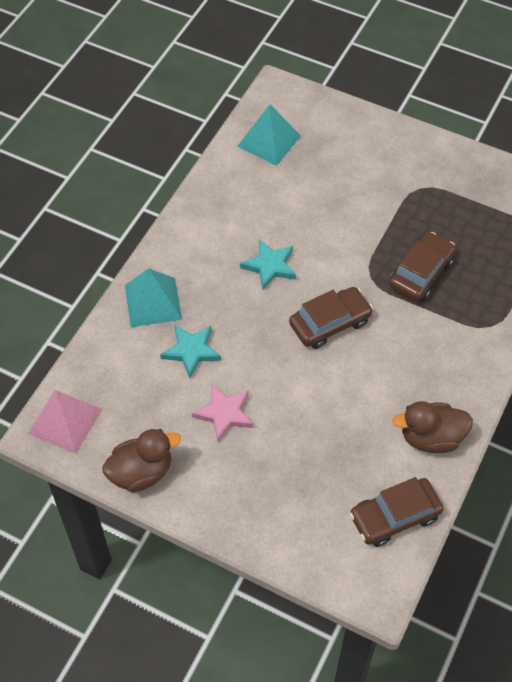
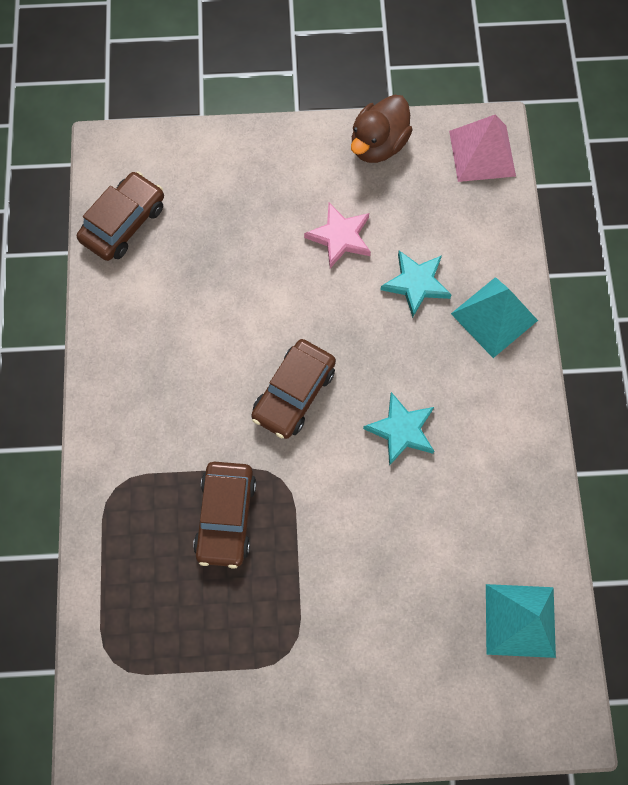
camera: 150 degrees right, 15 degrees up
(431, 438) = (124, 318): brown duck -> none

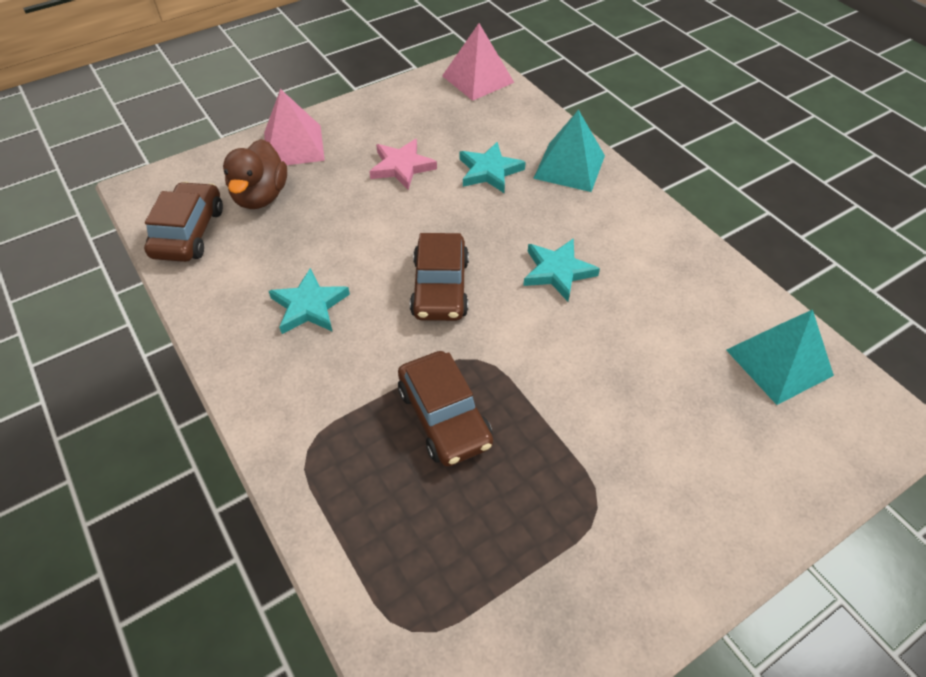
camera: 30 degrees left, 20 degrees down
(181, 355) = (309, 306): none -> turquoise star
(258, 160) = (294, 146): none -> pink pyramid
(378, 144) = (391, 102): brown duck -> brown duck (261, 196)

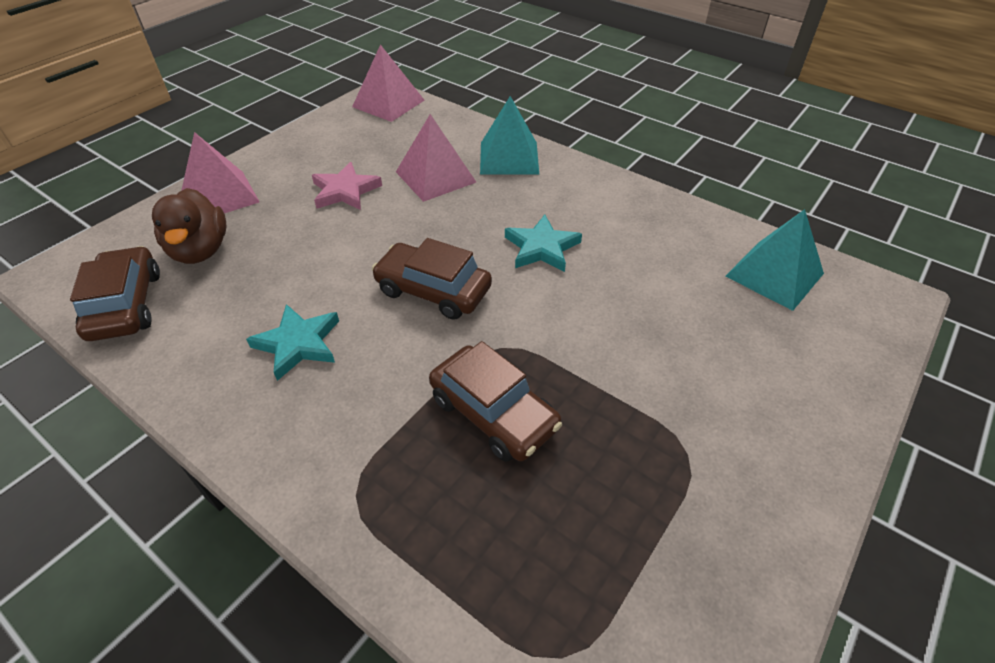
camera: 20 degrees left, 5 degrees down
(440, 287) = (433, 290): brown car -> brown car turned 135 degrees clockwise
(489, 171) = (435, 177): turquoise star -> pink pyramid

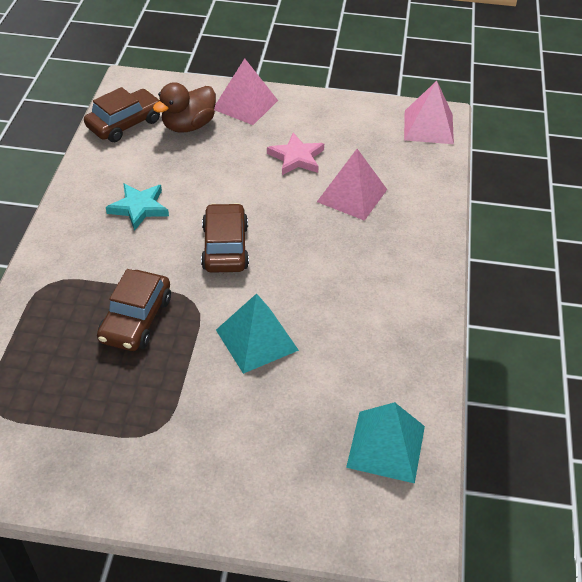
camera: 60 degrees right, 0 degrees up
(509, 158) = (414, 226): turquoise pyramid -> turquoise pyramid (256, 340)
(541, 248) = (311, 287): turquoise star -> none

